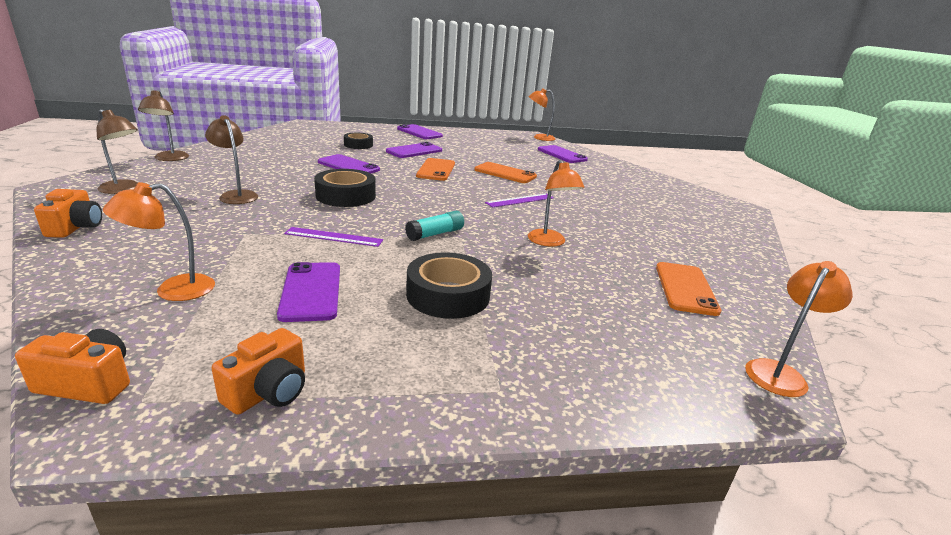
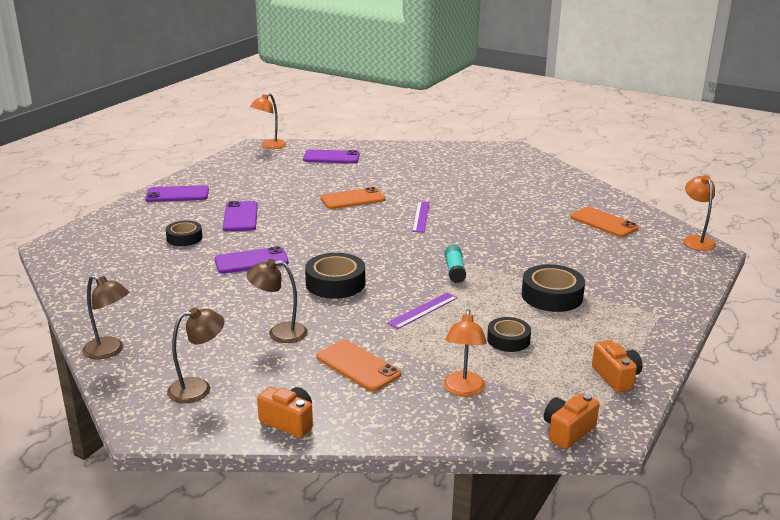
camera: 50 degrees left, 0 degrees up
(311, 291) = (508, 340): purple phone -> black tape
(436, 170) = (310, 225): orange phone -> orange phone (358, 366)
(549, 242) = (506, 236): orange lamp -> none

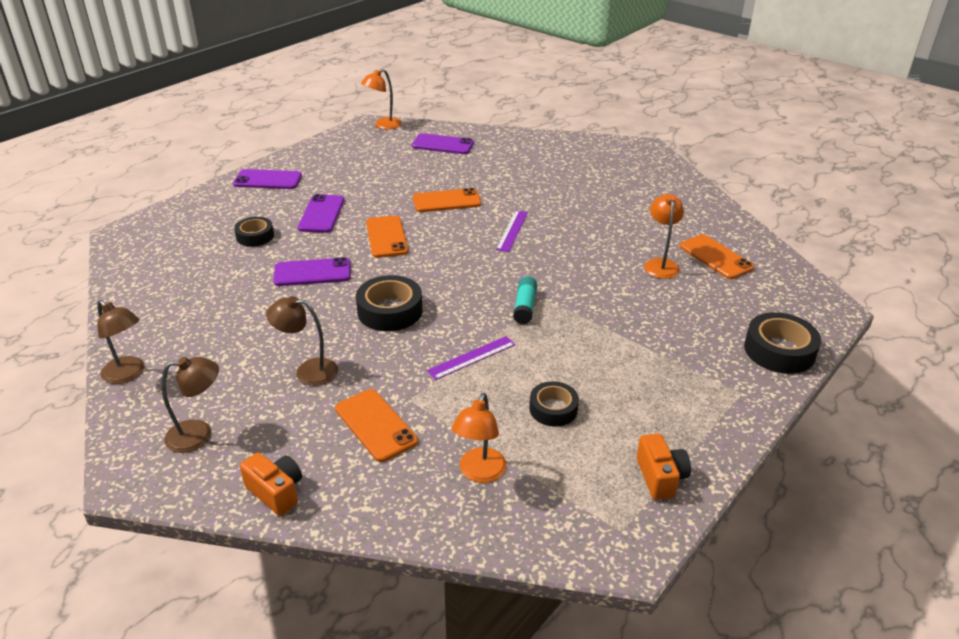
camera: 10 degrees right, 10 degrees up
(309, 229) = (386, 237): none -> orange phone
(552, 296) = (623, 353): black tape -> black tape (779, 350)
(567, 431) = (579, 548): orange camera -> none
(696, 240) = (817, 292): orange lamp -> orange lamp (660, 264)

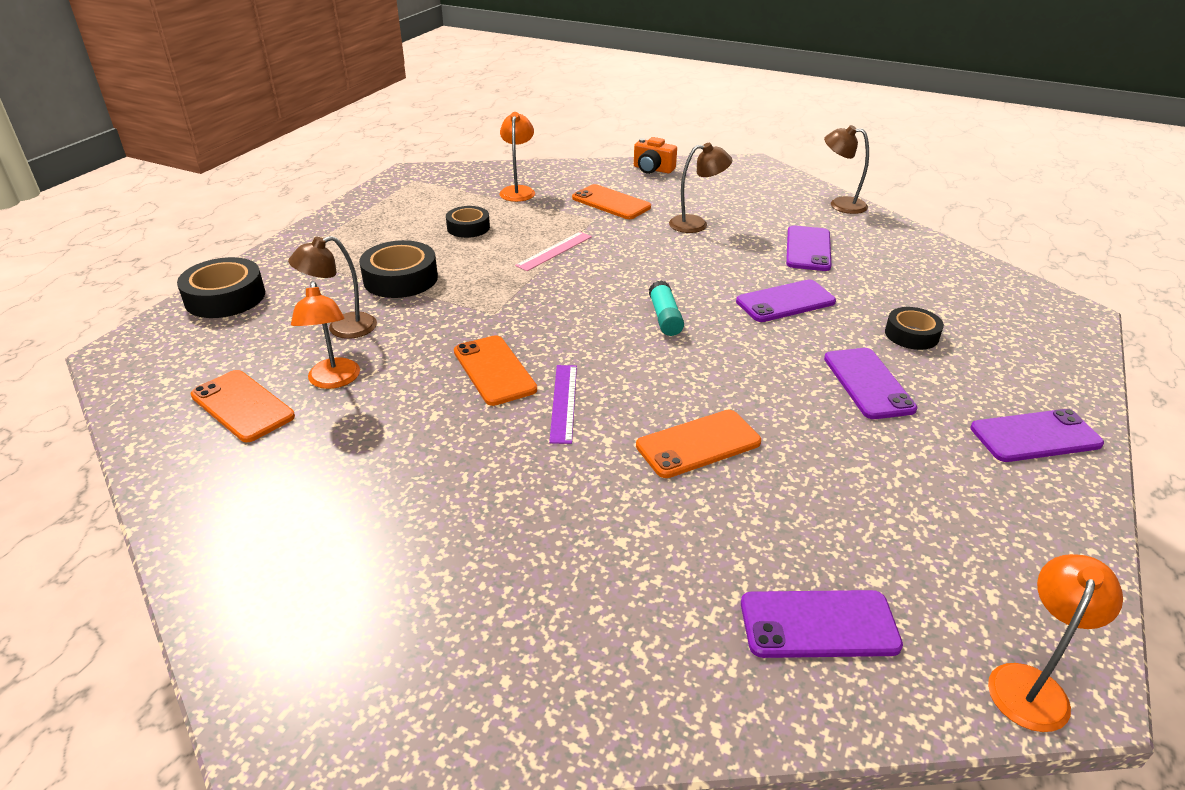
camera: 165 degrees right, 0 degrees up
(199, 435) = (737, 184): brown lamp -> brown lamp (342, 329)
(235, 320) = (808, 249): none -> purple phone
(386, 237) = (740, 361): orange phone -> orange phone (494, 370)
(390, 311) = (662, 277): black tape -> black tape (400, 279)
(471, 357) = (554, 251): purple ruler -> pink ruler
(524, 307) = (514, 301): turquoise glue stick -> turquoise glue stick (665, 317)
(660, 477) = (381, 203): orange camera -> none

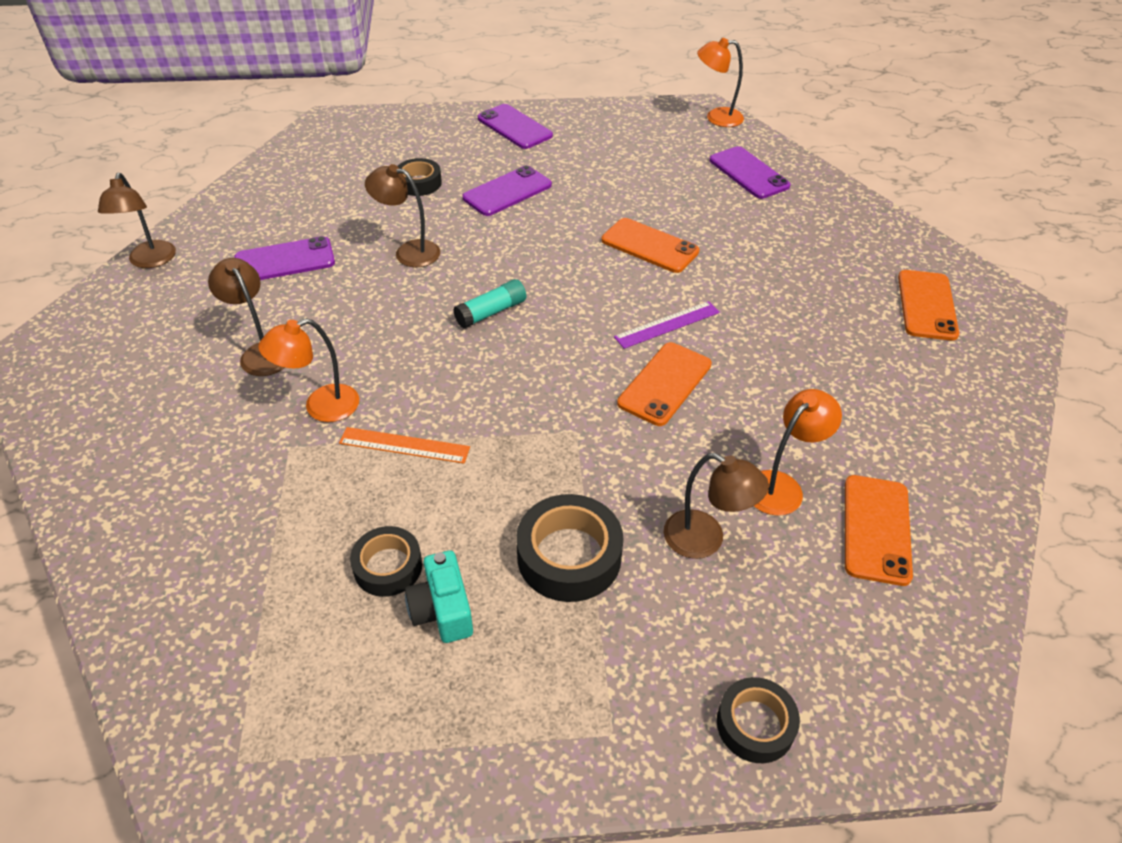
camera: 120 degrees left, 10 degrees up
(225, 297) = (755, 724): black tape -> black tape, size x0.64
(421, 235) = (442, 610): none -> turquoise camera
(518, 191) = (227, 575): orange lamp -> orange lamp (321, 407)
(554, 251) = (404, 445): pink ruler -> orange ruler
(611, 203) = (228, 450): orange phone -> orange phone (926, 305)
(652, 169) = (79, 451): orange camera -> none
(785, 301) = (408, 252): purple phone -> brown lamp

